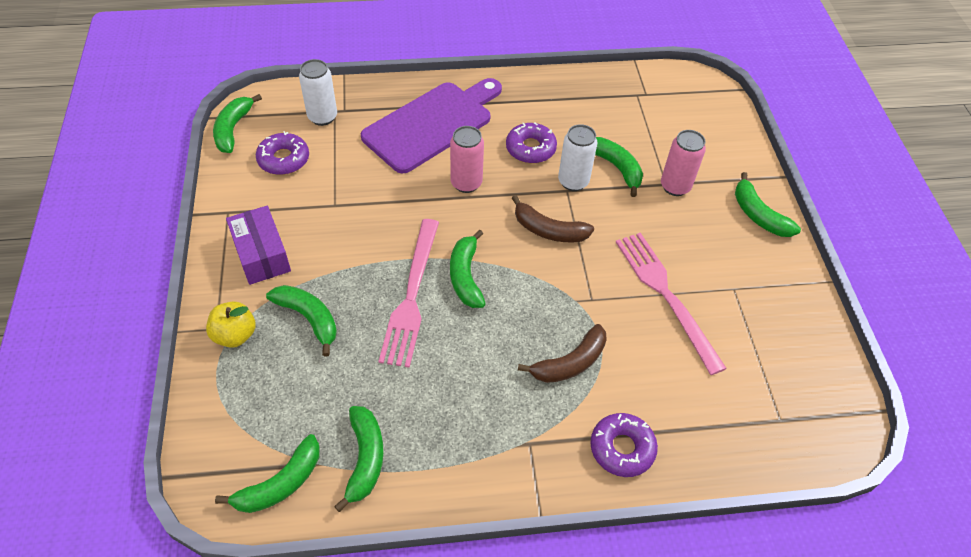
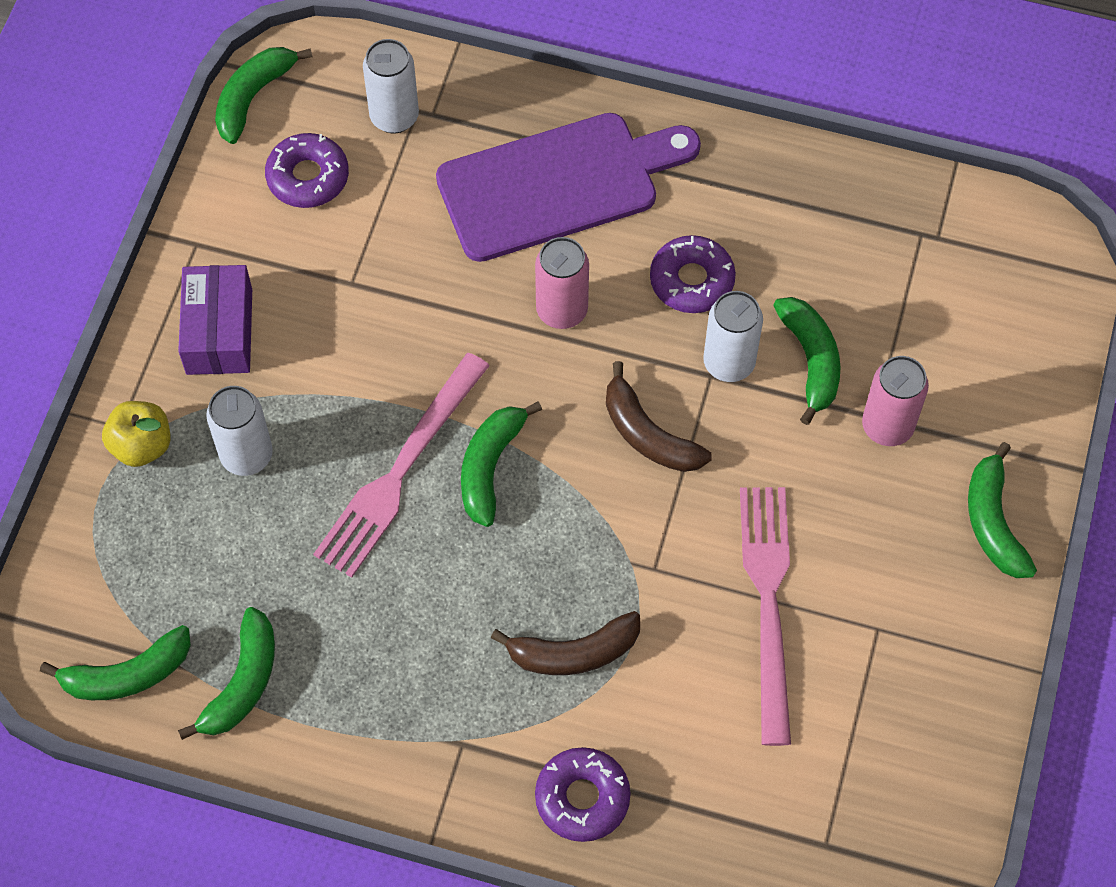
camera: 25 degrees right, 10 degrees up
(309, 318) = (247, 455): green banana -> white can

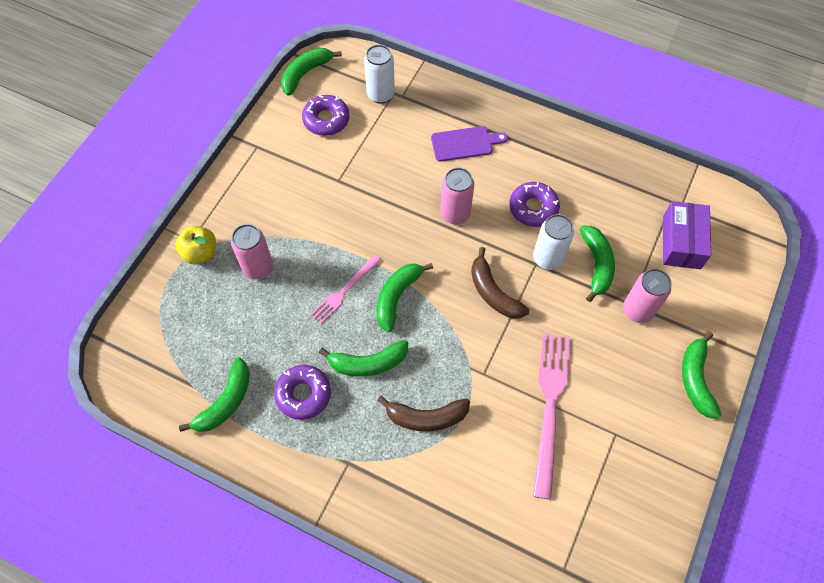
camera: 10 degrees right, 0 degrees up
(127, 674) = (160, 385): green banana -> green banana (368, 363)
(219, 331) = (259, 196): purple box -> purple box (681, 242)
(247, 455) = (258, 268): white can -> pink can
(400, 470) = (344, 291): pink fork -> pink fork, size x0.57
(557, 184) = (464, 143): purple cutting board -> purple cutting board, size x0.50
(582, 798) = (415, 511): purple donut -> purple donut (303, 394)

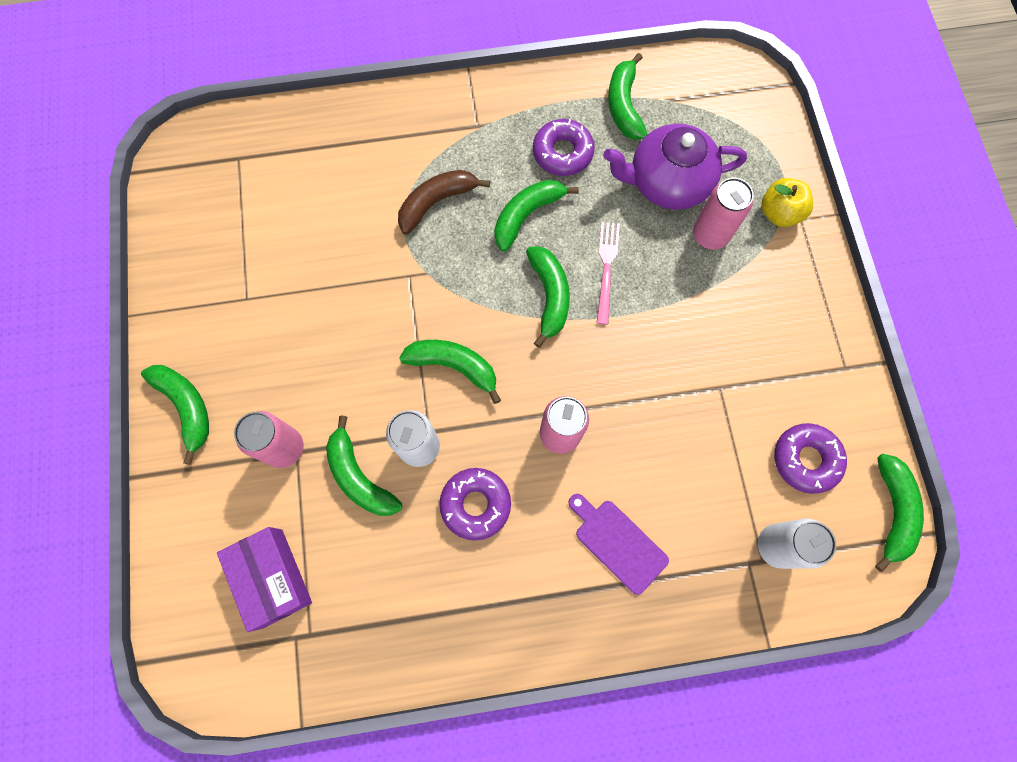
camera: 145 degrees right, 10 degrees up
(251, 321) = (667, 182): none -> purple teapot
(464, 143) = (618, 543): purple cutting board -> purple cutting board turned 90 degrees clockwise
(493, 292) = (454, 366): brown banana -> green banana
(550, 406) = (325, 285): pink fork -> none

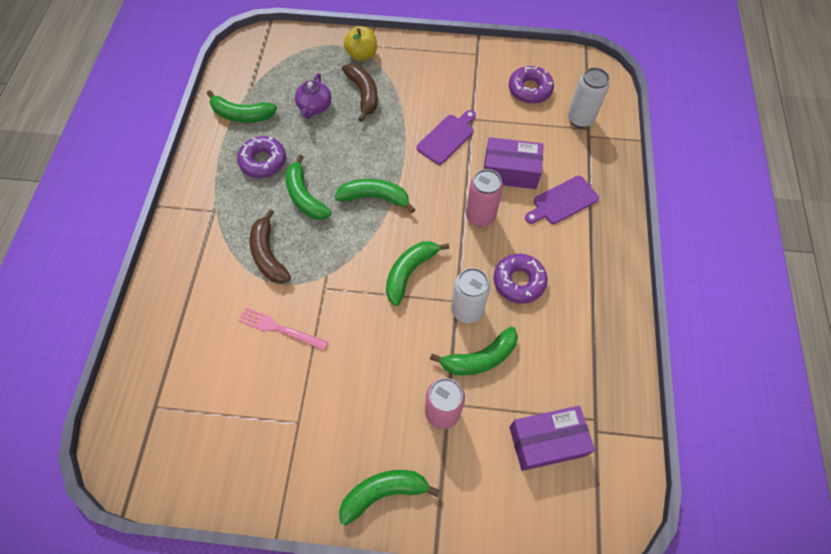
camera: 75 degrees left, 10 degrees down
(606, 268) = (366, 158): pink fork -> pink fork (280, 329)
(645, 460) = (510, 171): none -> purple box
(667, 182) = (314, 106): purple teapot -> purple teapot, size x0.57
(674, 362) = (447, 138): none -> purple cutting board
(710, 235) = (363, 94): pink can -> brown banana
(892, 511) = (570, 59): green banana -> none

